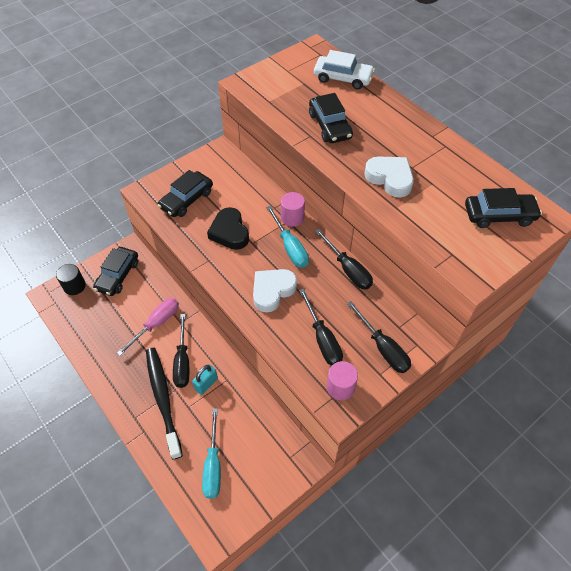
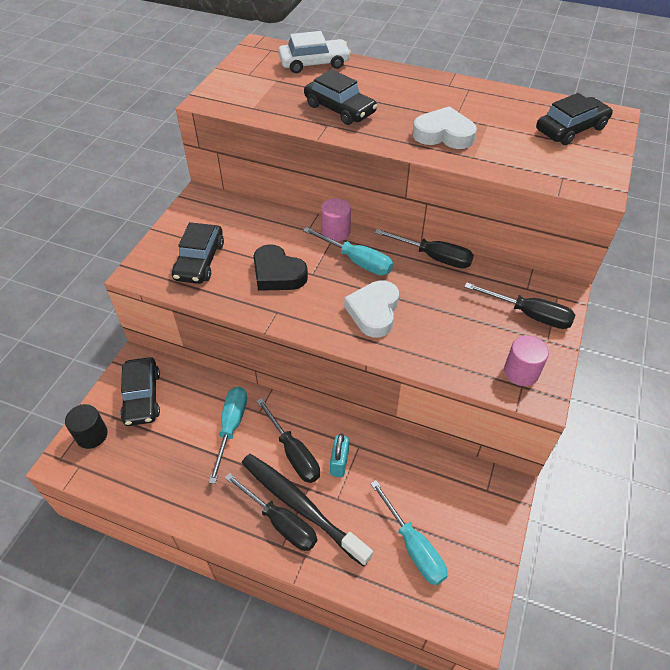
camera: 30 degrees left, 5 degrees down
(156, 324) = (231, 427): pink screwdriver -> turquoise screwdriver
(322, 339) = (464, 334): black screwdriver -> black screwdriver (280, 522)

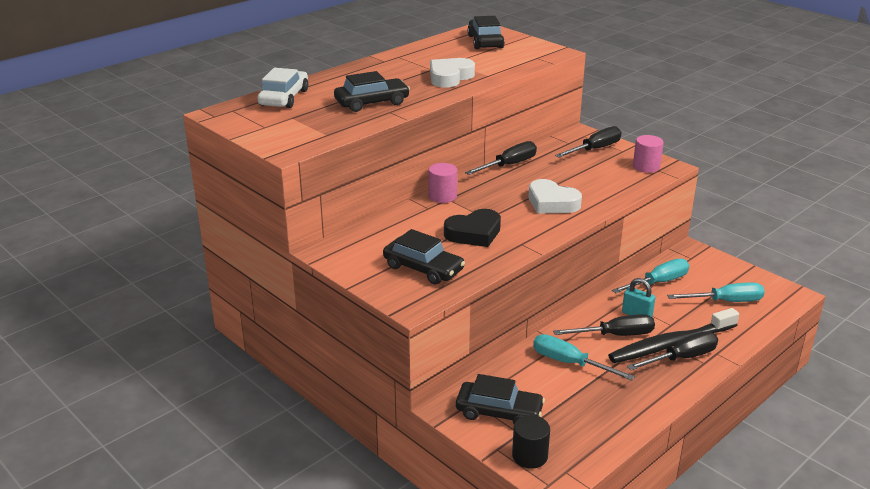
camera: 65 degrees left, 20 degrees down
(357, 261) = (487, 196): turquoise screwdriver -> turquoise screwdriver (658, 282)

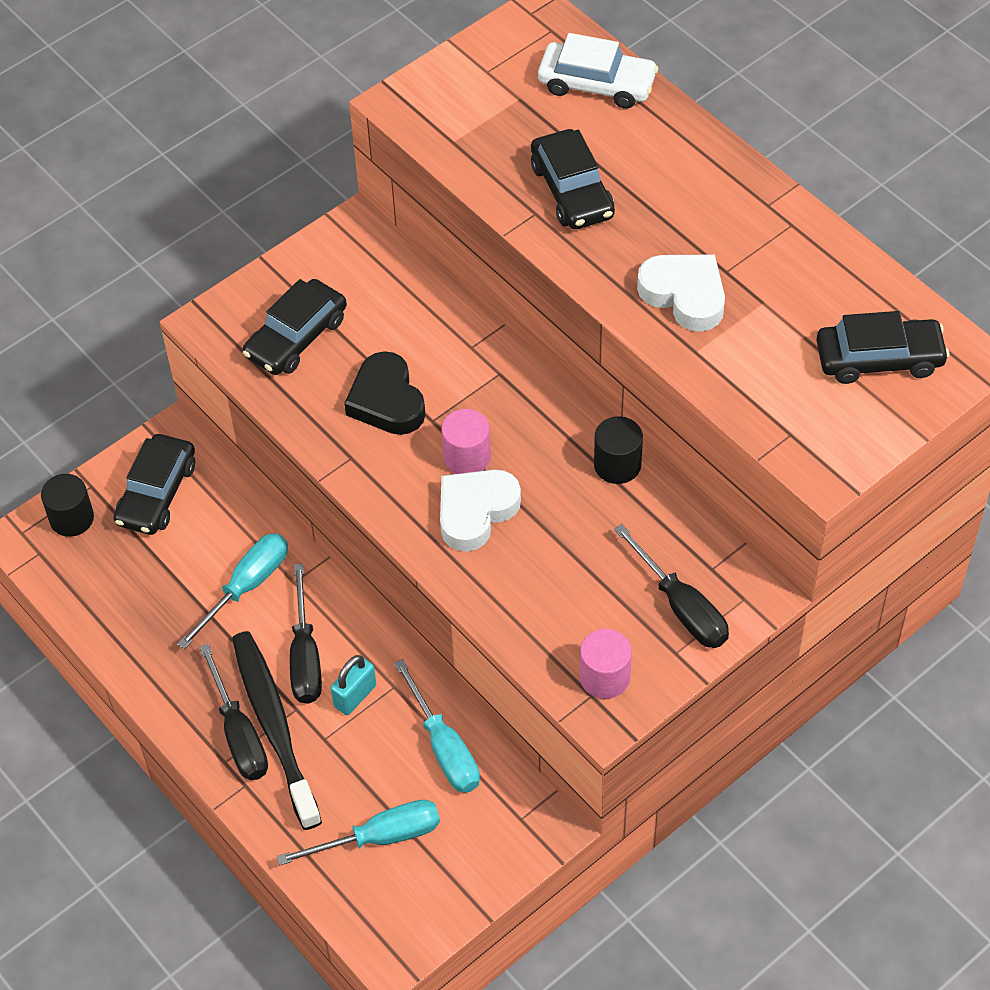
camera: 95 degrees right, 25 degrees up
(442, 196) = (507, 366): pink cylinder -> pink cylinder (467, 457)
(509, 165) = (617, 465): black screwdriver -> black cylinder
(725, 301) = (379, 837): turquoise screwdriver -> turquoise screwdriver turned 105 degrees counterclockwise

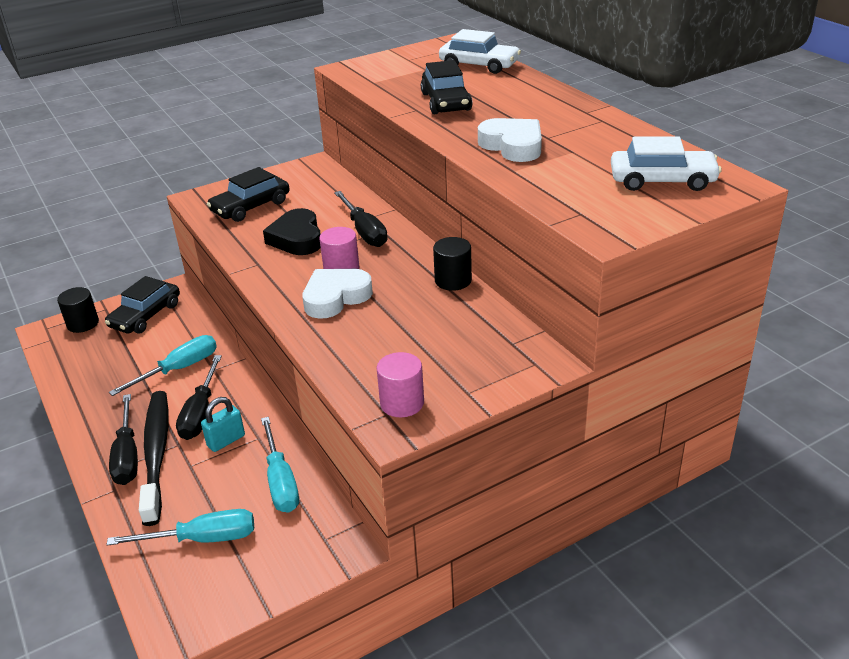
camera: 10 degrees right, 20 degrees down
(681, 606) = (481, 364): black screwdriver -> black screwdriver (364, 231)
(879, 359) = (662, 180): black car -> white car

